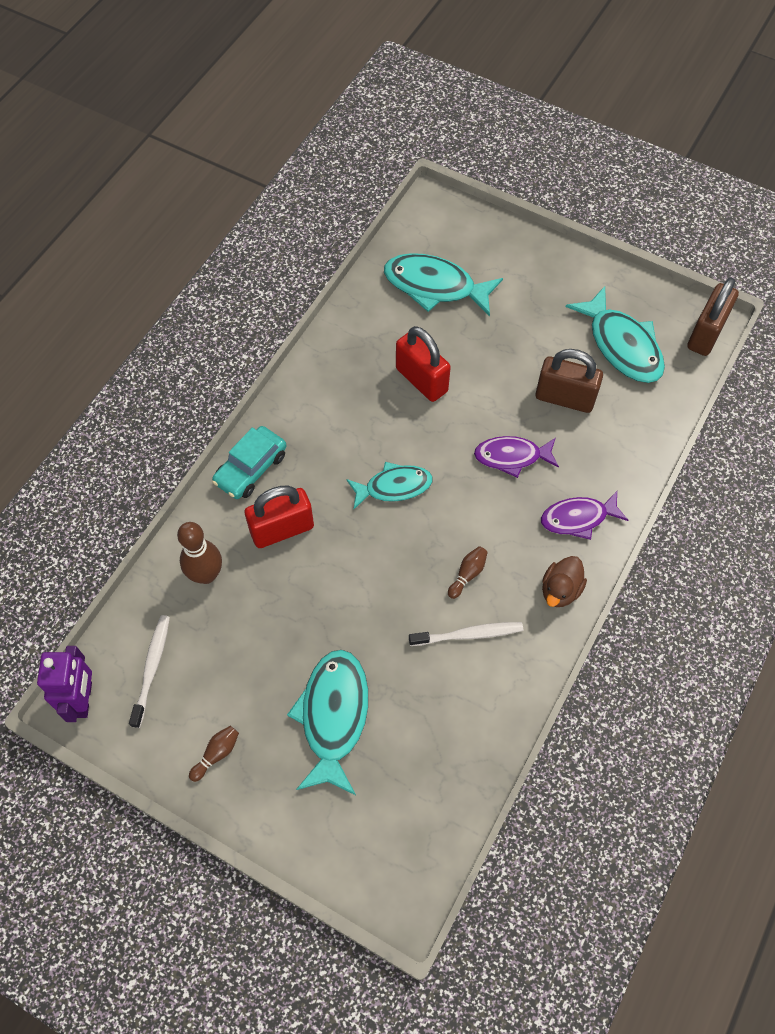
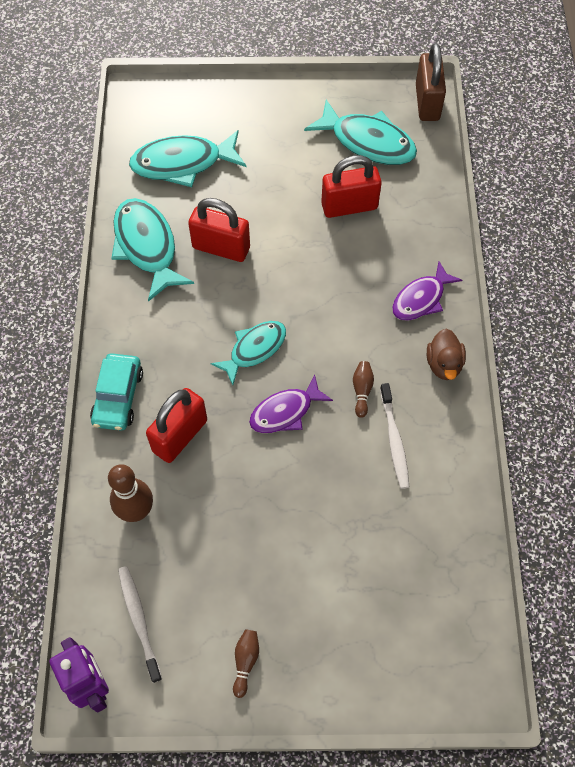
camera: 30 degrees left, 0 degrees up
(333, 716) = (326, 571): turquoise fish -> turquoise fish (147, 247)
(468, 634) = (394, 440): white toothbrush -> white toothbrush turned 120 degrees clockwise
(512, 457) = (337, 275): purple fish -> purple fish (285, 412)
(564, 398) = (349, 206): brown padlock -> red padlock

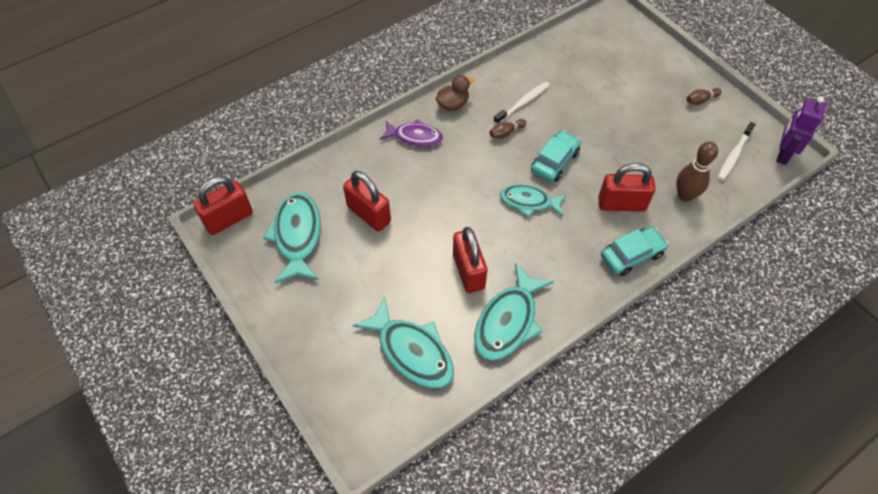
camera: 125 degrees left, 5 degrees down
(285, 412) = (554, 161): purple fish -> turquoise car
(427, 102) = (229, 219): brown padlock -> red padlock

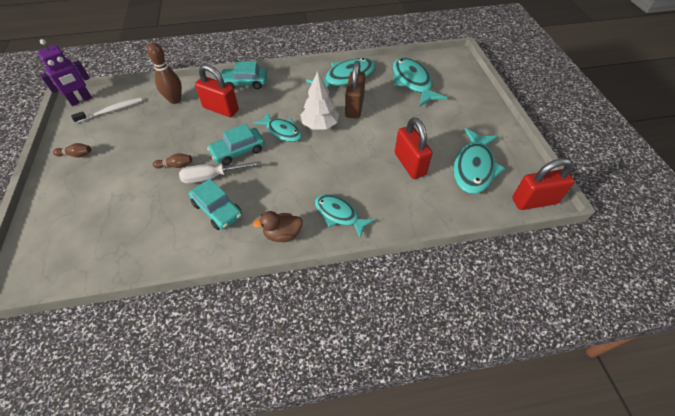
camera: 155 degrees left, 5 degrees down
(415, 137) = (339, 215): purple fish -> turquoise fish
(468, 271) = (354, 107): red padlock -> brown padlock
(493, 227) = (320, 125): none -> white tree
(506, 133) = (256, 188): brown bowling pin -> brown bowling pin (175, 166)
(523, 103) = (217, 210): white toothbrush -> turquoise car
(555, 128) = (212, 177): none -> white screwdriver

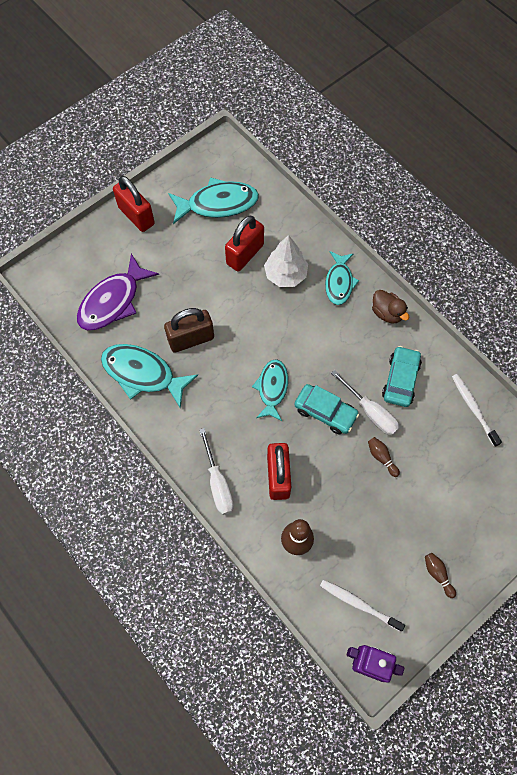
camera: 120 degrees left, 15 degrees up
(145, 248) = (473, 408): none -> white toothbrush
(244, 83) = (218, 483): turquoise car -> white screwdriver
(320, 125) = (240, 357): white tree -> white tree (285, 274)
(412, 82) = (113, 301): turquoise fish -> purple fish
(534, 201) = (230, 152): red padlock -> red padlock (136, 216)

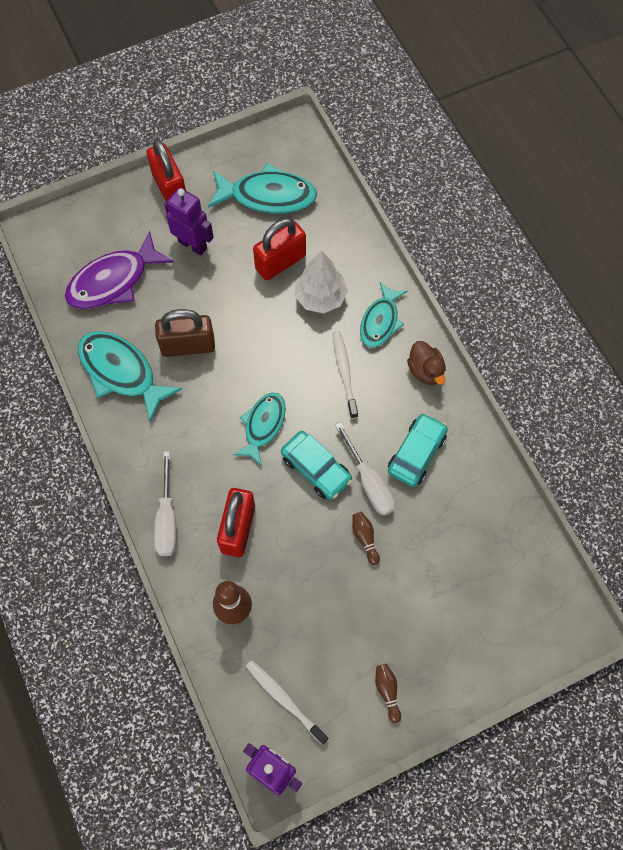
camera: 15 degrees right, 0 degrees up
(169, 257) = (193, 245): none -> purple robot
(473, 408) = (493, 509): white toothbrush -> white toothbrush (344, 373)

